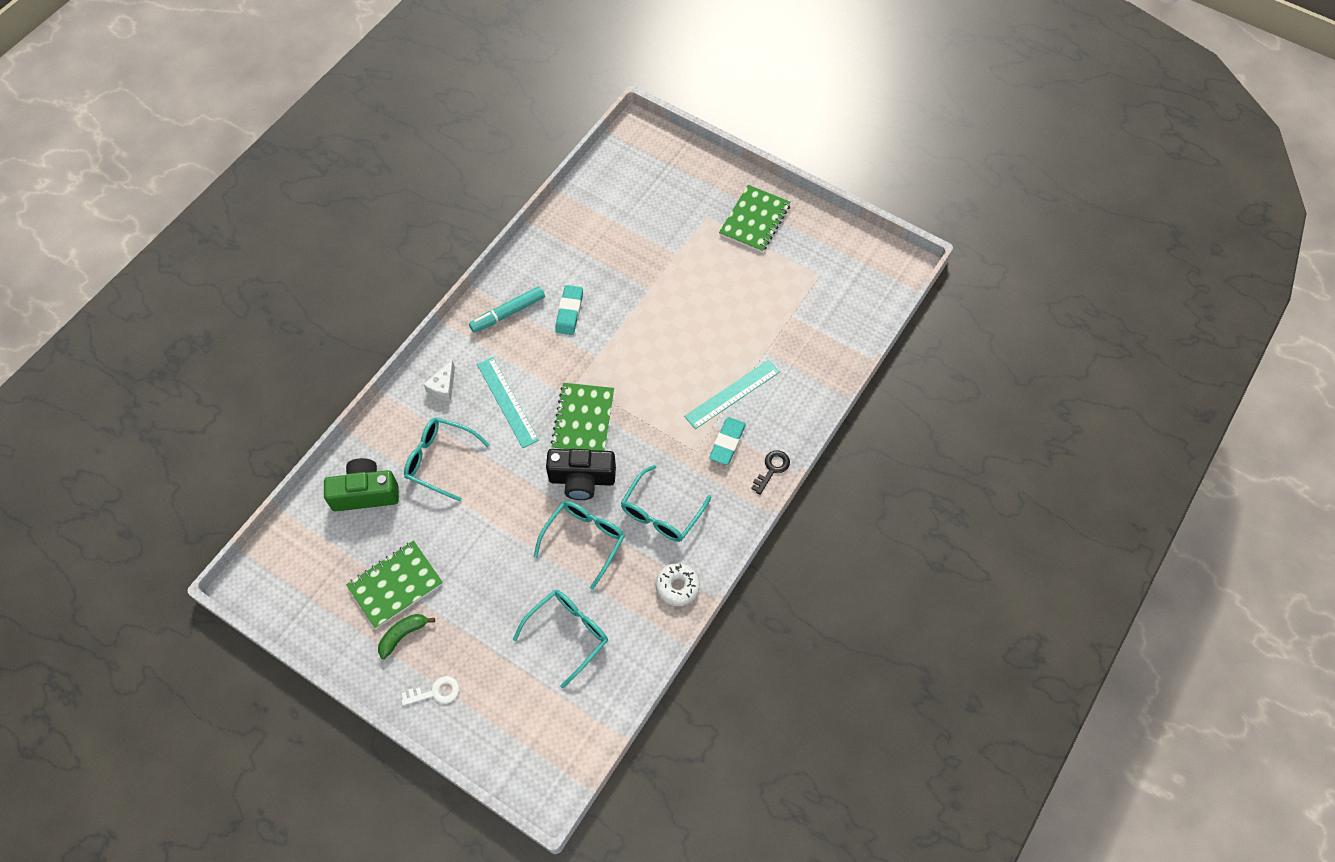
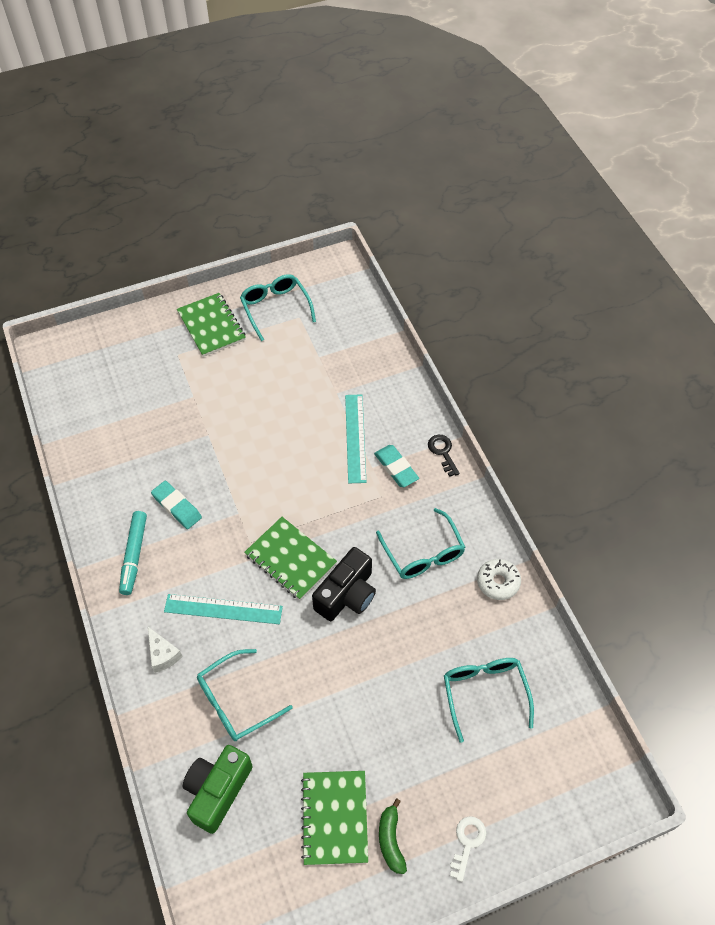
camera: 55 degrees left, 5 degrees down
(584, 541) = (406, 628): turquoise glasses -> turquoise glasses (275, 309)

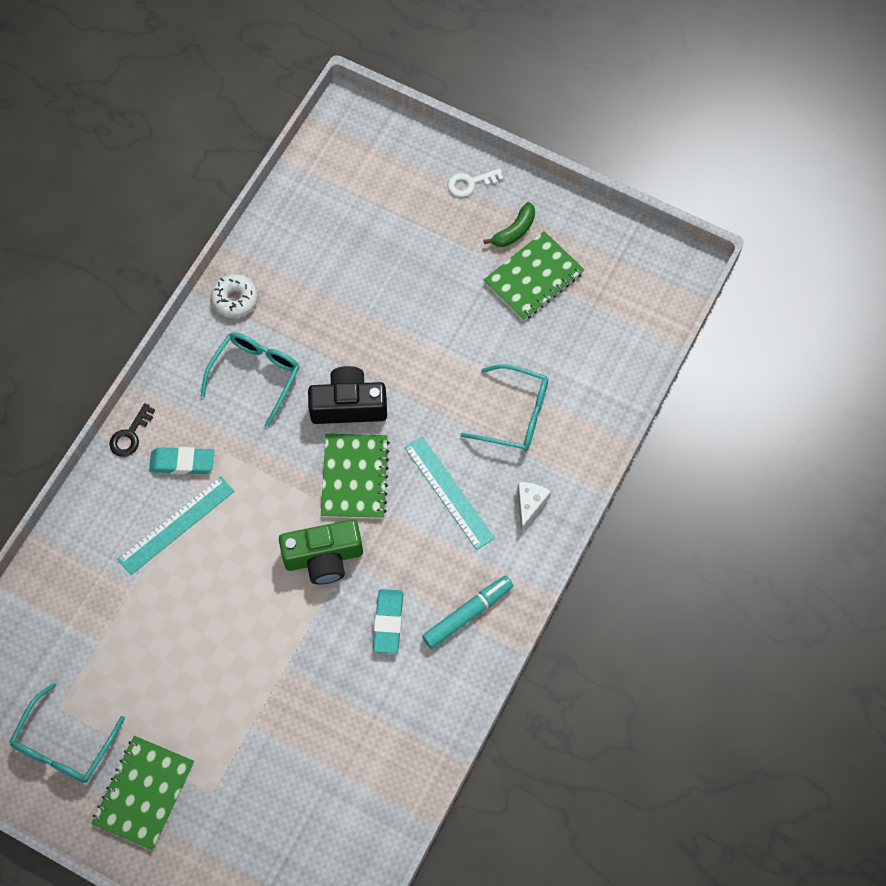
camera: 130 degrees left, 10 degrees up
(217, 791) = (590, 370): green camera -> green camera (323, 557)
(396, 468) = (182, 462): turquoise eraser -> turquoise eraser turned 75 degrees clockwise
(485, 694) = (346, 244): turquoise glasses -> none

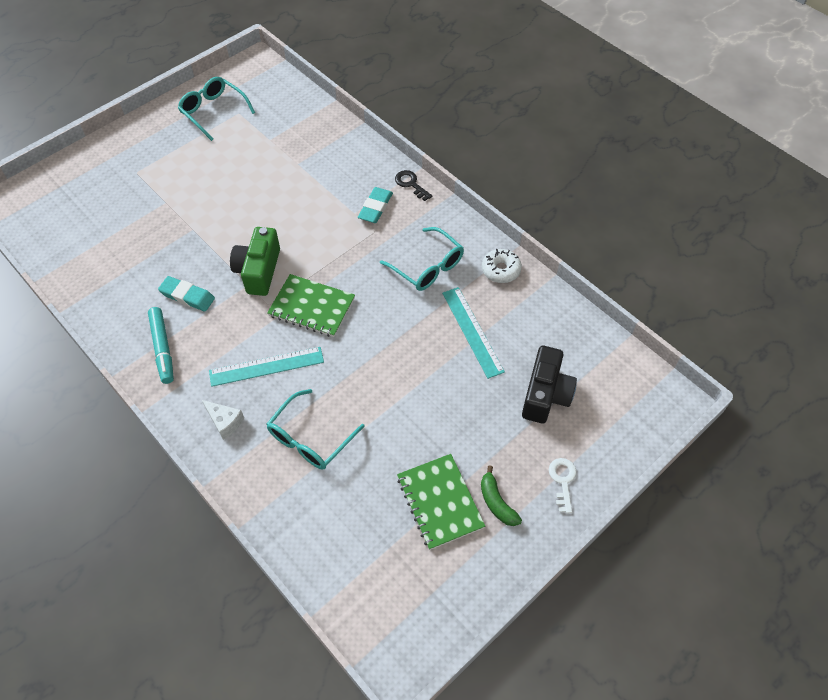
camera: 110 degrees right, 10 degrees down
(144, 793) = (159, 141): green notebook -> none
(176, 525) = (329, 194): turquoise ruler -> turquoise ruler (472, 331)
(348, 405) = (374, 320): black camera -> black camera (545, 394)

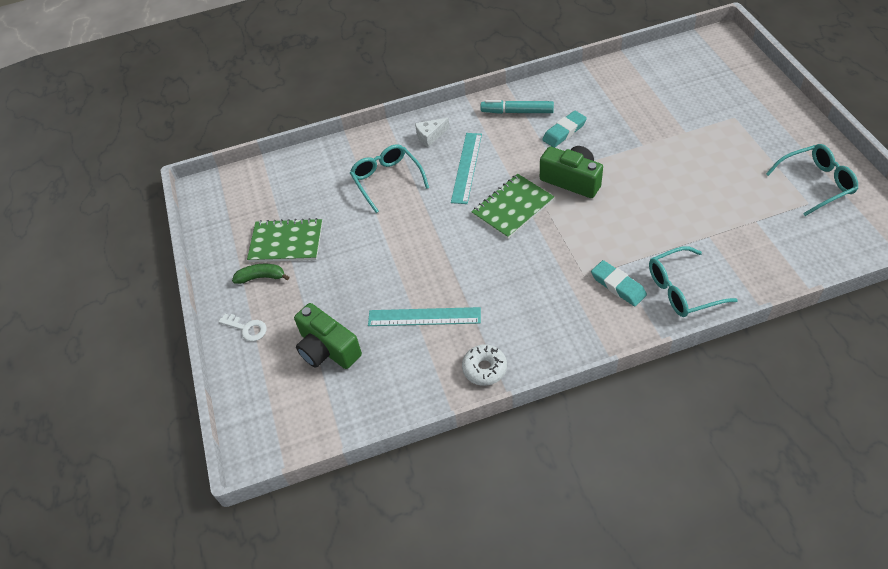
camera: 120 degrees right, 5 degrees down
(410, 184) = (642, 327): black key -> none
(427, 266) = (519, 306): turquoise glasses -> turquoise glasses (682, 289)
(545, 394) = (327, 349): black camera -> green camera

